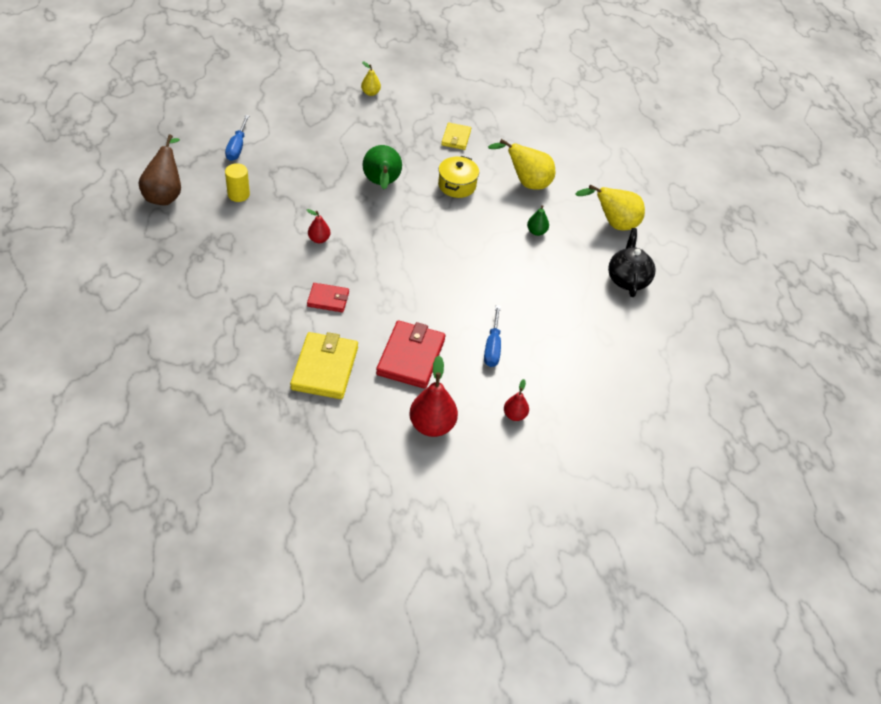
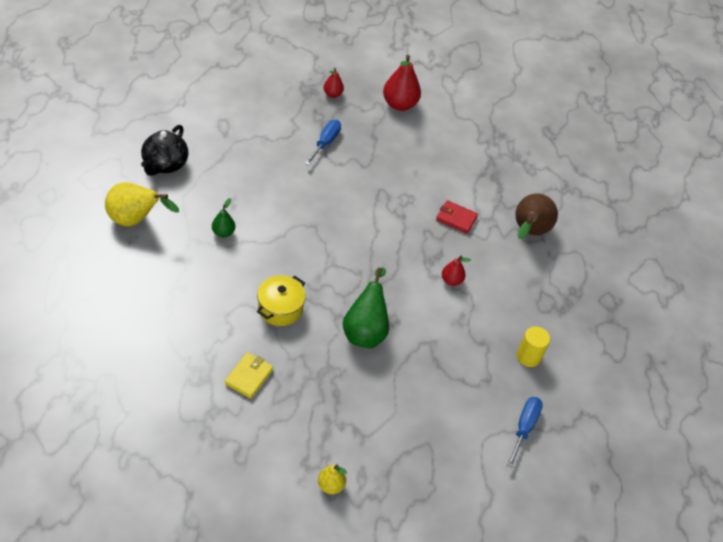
camera: 165 degrees left, 0 degrees up
(165, 195) = (608, 376): brown pear -> brown pear (528, 232)
(325, 368) = (472, 163): yellow wallet -> none
(411, 357) = (398, 153): red wallet -> none
(526, 183) = (198, 292): yellow pear -> none

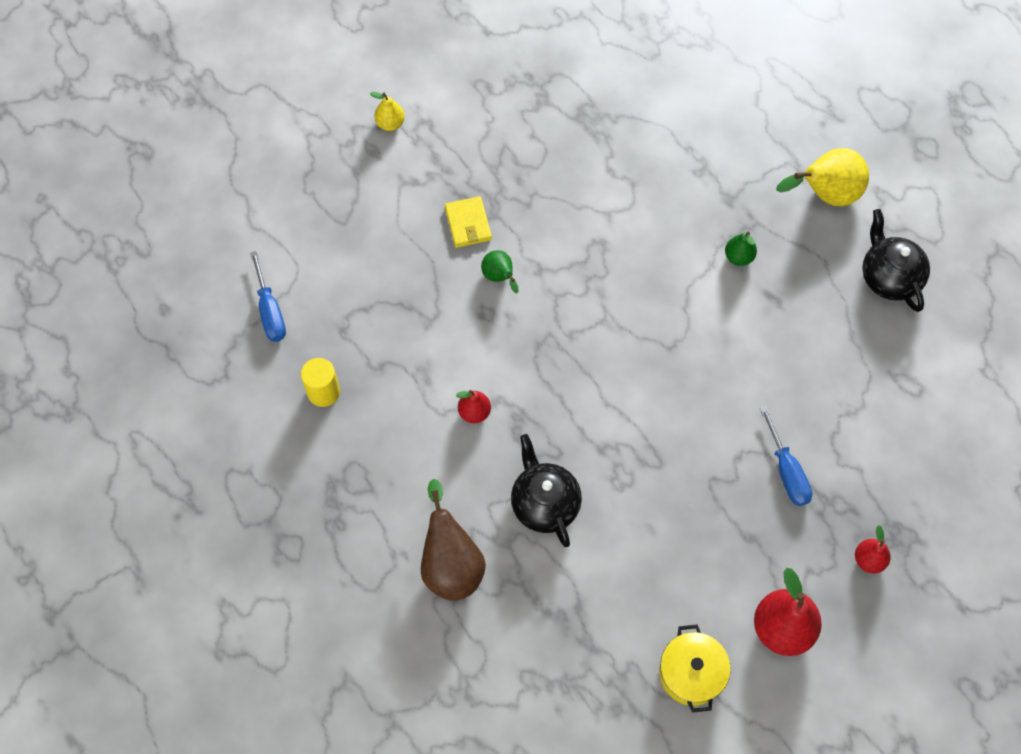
camera: 145 degrees right, 15 degrees up
(249, 377) = (549, 148): yellow wallet -> yellow wallet (468, 224)
(280, 308) = (596, 230): yellow pot -> yellow pot (691, 673)
(365, 331) = (499, 277): green pear -> green pear, size x0.54
(456, 218) = (544, 504): red wallet -> black teapot

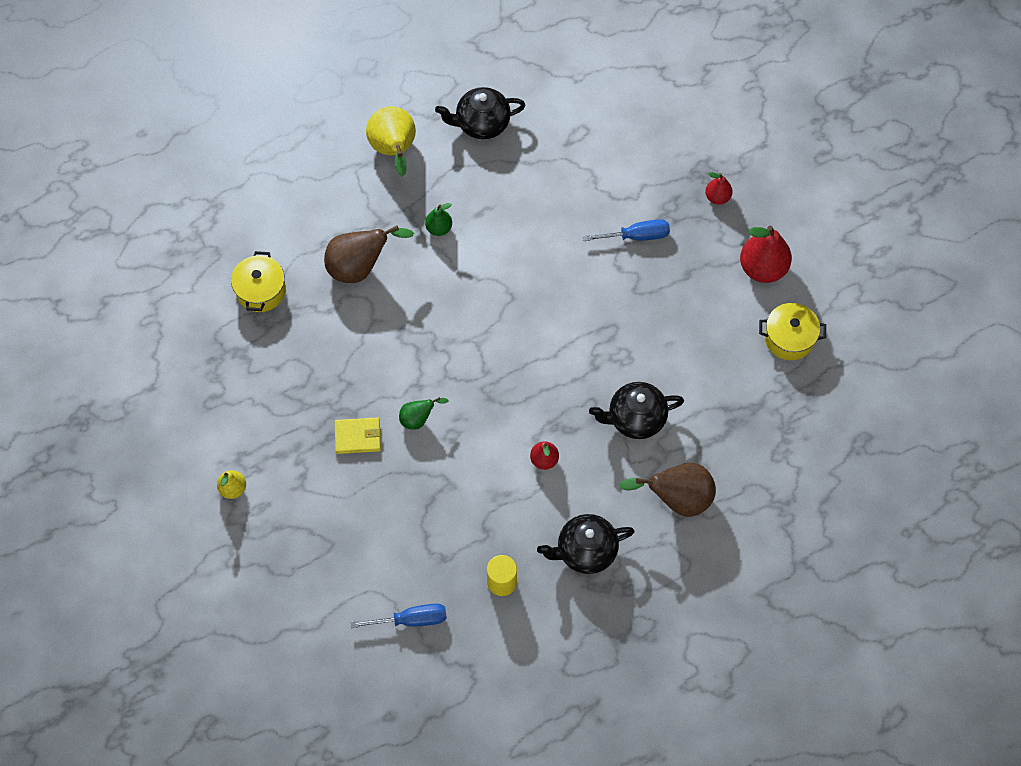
camera: 80 degrees left, 0 degrees up
(371, 473) = (585, 551): none -> black teapot
(618, 103) = (261, 290): none -> yellow pot
(669, 189) = (360, 267): none -> brown pear

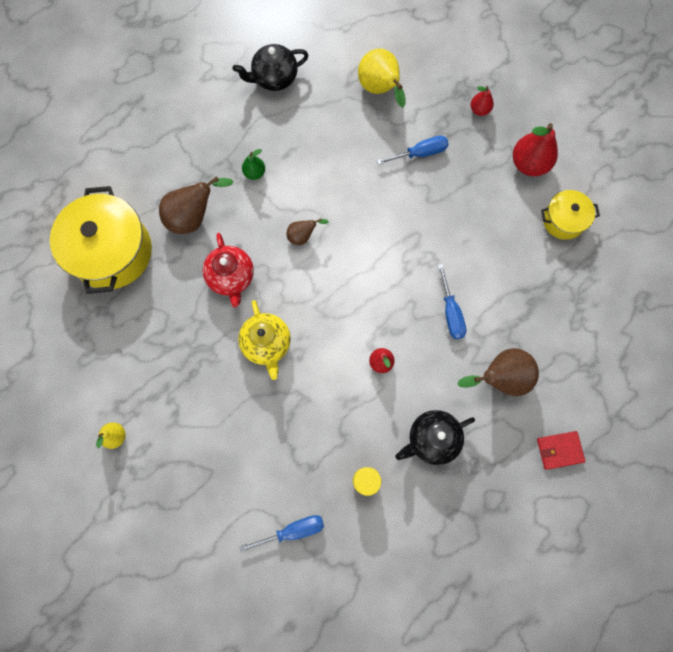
camera: 10 degrees left, 10 degrees up
(261, 290) = (112, 252): yellow pot -> yellow pot, size x1.89
(358, 437) = (217, 369): yellow wallet -> none
(391, 340) = (231, 277): none -> red teapot
(394, 151) = (205, 112): yellow pear -> yellow pear (380, 90)
(418, 419) = (267, 344): green pear -> yellow teapot
(481, 308) = (303, 236): none -> brown pear
(635, 418) = (450, 312): black teapot -> blue screwdriver
(728, 587) = (559, 450): none -> red wallet

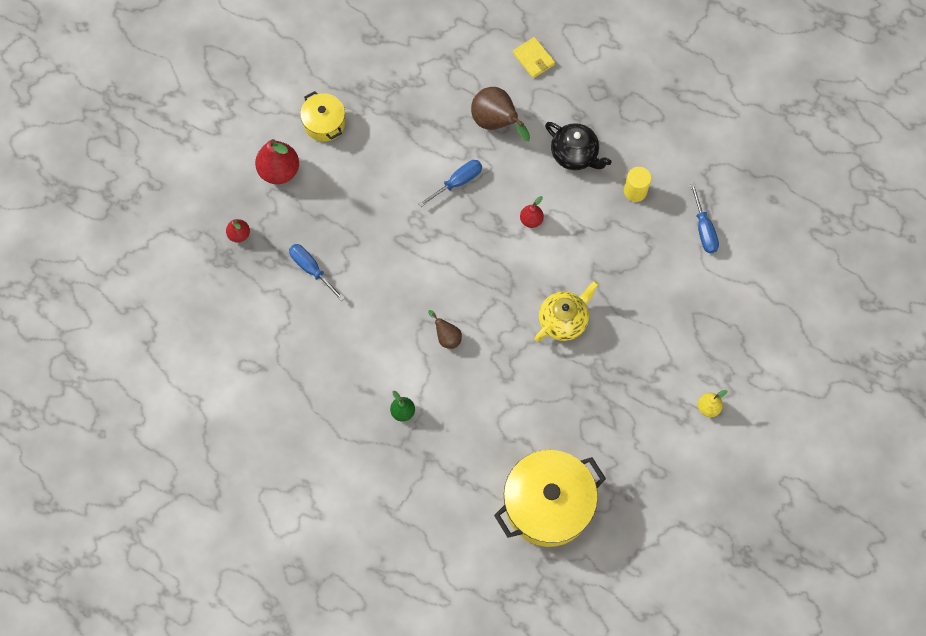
camera: 115 degrees left, 5 degrees down
(194, 217) = (476, 446): brown pear -> none
(231, 277) = (518, 381): red teapot -> none
(274, 78) = (288, 443): black teapot -> none
(292, 530) = (703, 229): blue screwdriver -> blue screwdriver turned 150 degrees counterclockwise
(380, 90) = (257, 334): yellow pear -> none
(559, 450) = (533, 59): red wallet -> yellow wallet

